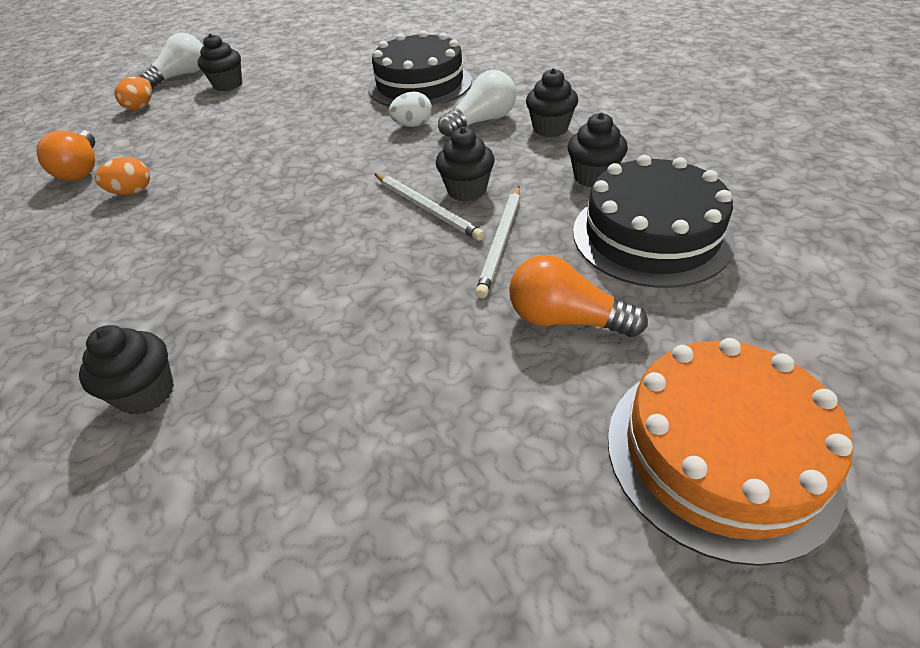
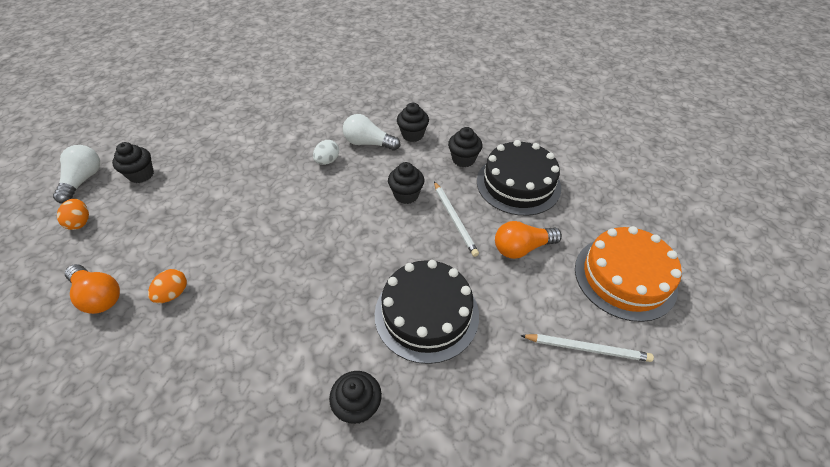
camera: 40 degrees left, 5 degrees up
(420, 84) = (299, 127): black cake -> black cake (426, 314)
(427, 208) = (395, 216): white pencil -> white pencil (586, 348)
(482, 121) = (368, 143): white light bulb -> white light bulb turned 90 degrees counterclockwise

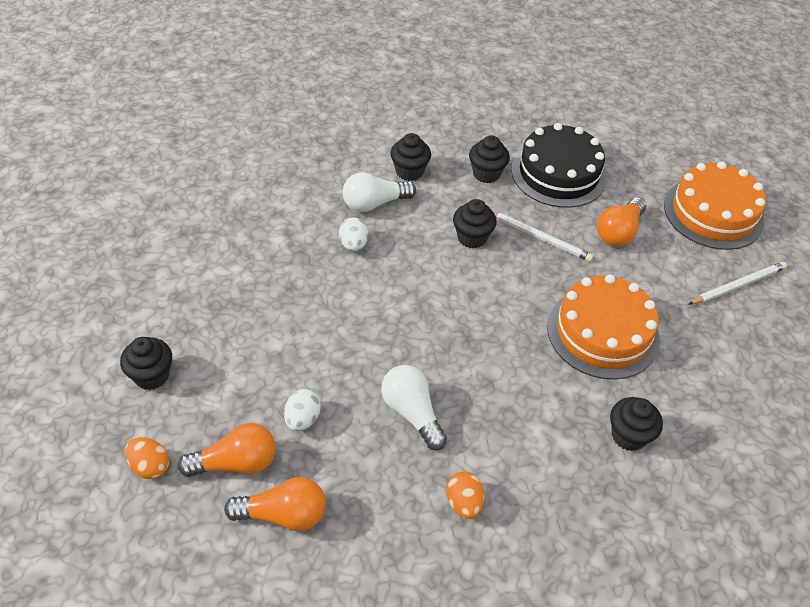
camera: 40 degrees left, 0 degrees up
(83, 180) = (82, 424): white light bulb -> white light bulb (412, 413)
(116, 248) = (236, 463): none -> orange light bulb
(173, 294) = (360, 461): orange egg -> orange egg (463, 503)
(177, 246) = (302, 419): none -> white egg
(426, 314) = (602, 332): black cake -> orange cake

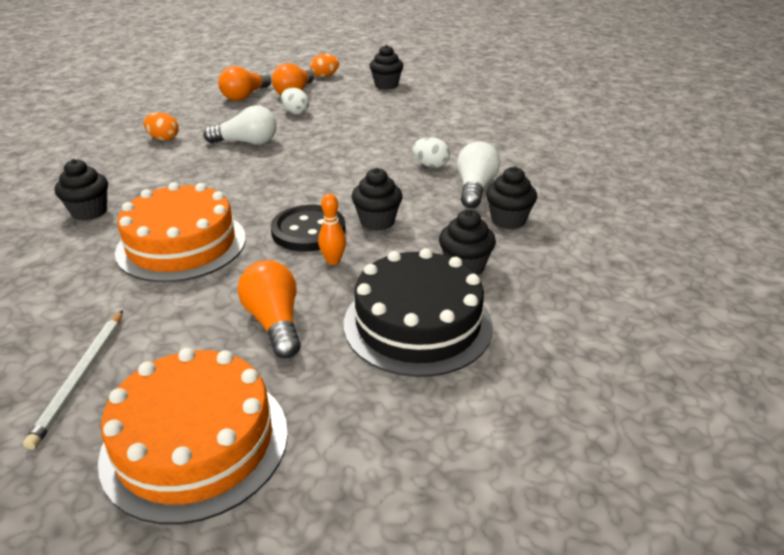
camera: 125 degrees right, 15 degrees down
(518, 269) = (308, 231): none -> black button
(539, 237) = (333, 261): white pencil -> orange bowling pin

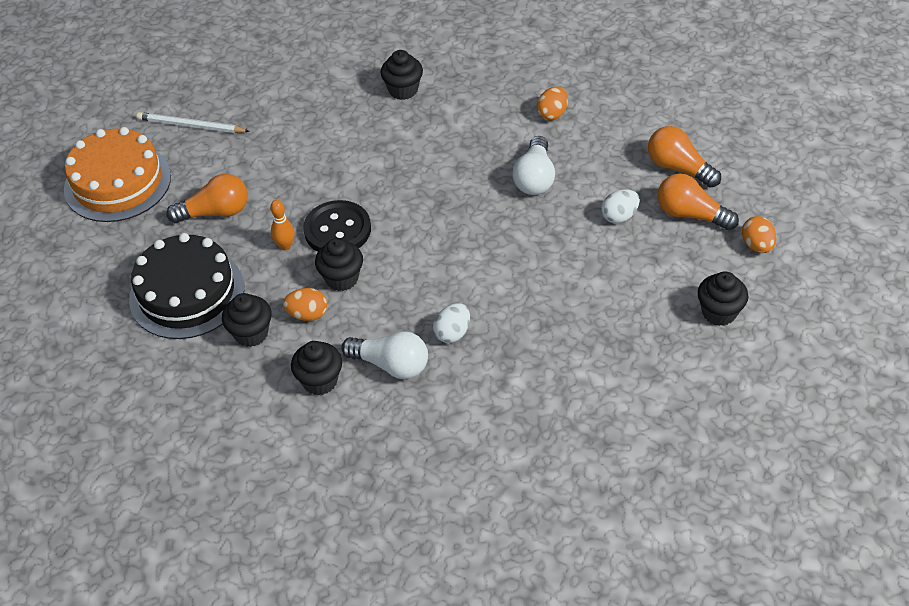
camera: 100 degrees right, 15 degrees up
(181, 244) = (335, 152): orange cake -> none
(429, 236) = (307, 314): none -> orange egg

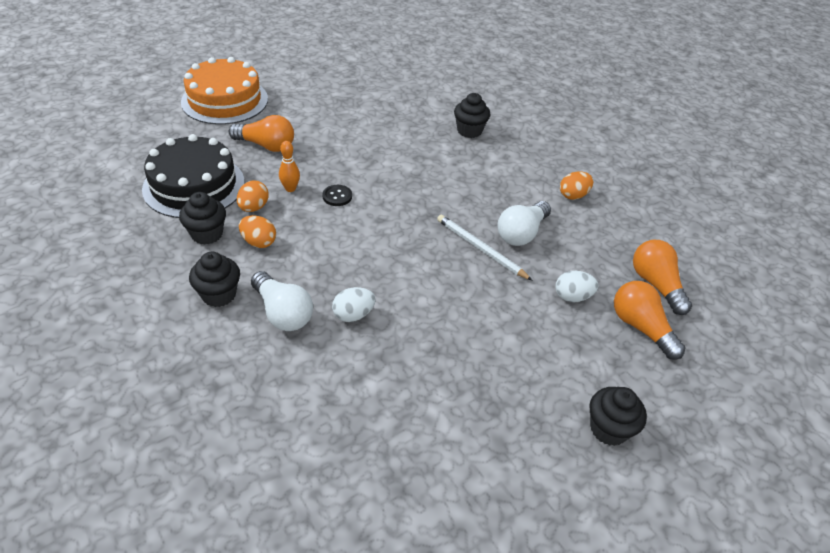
camera: 25 degrees right, 5 degrees down
(191, 126) = (304, 90): white pencil -> white pencil (481, 249)
(337, 230) = (337, 196): black button -> black button, size x0.50
(342, 278) = (308, 230): black cupcake -> none
(757, 245) = (689, 387): orange egg -> orange egg (253, 207)

